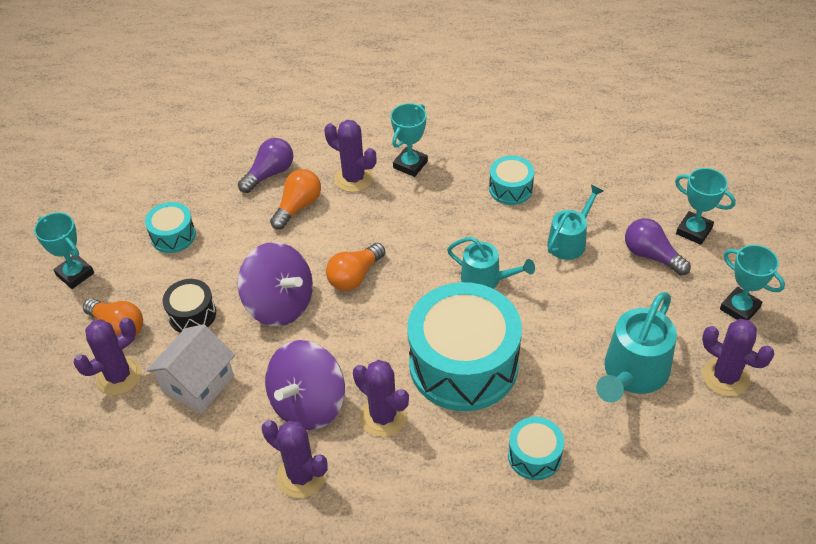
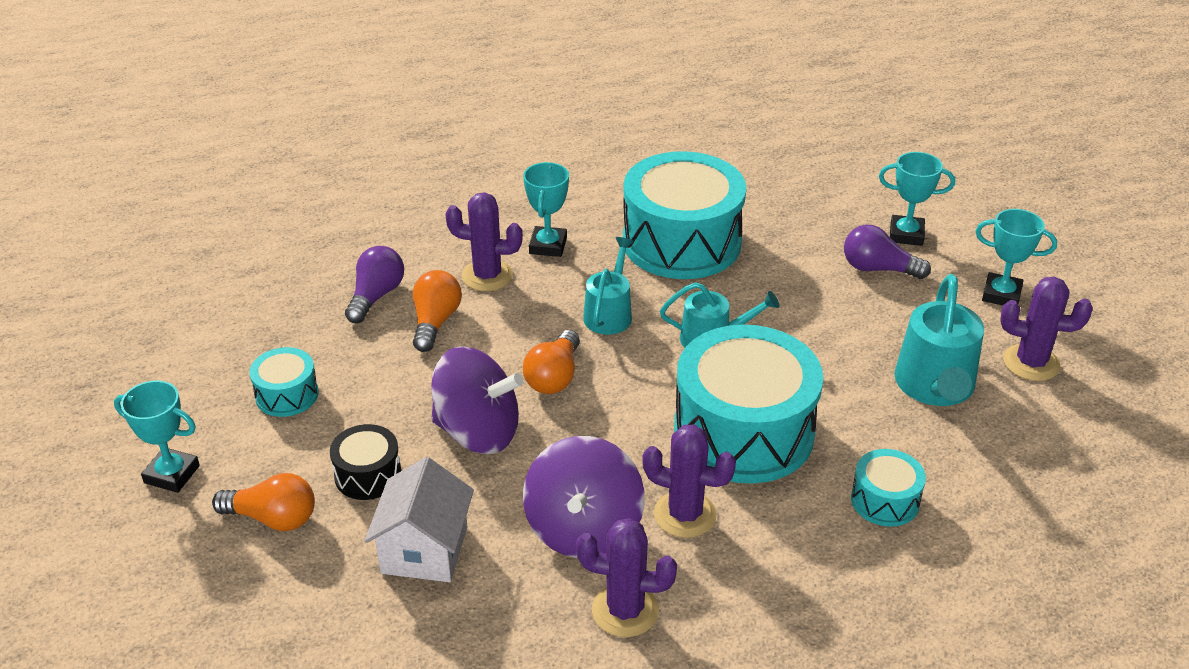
camera: 25 degrees left, 10 degrees down
(119, 376) = (308, 574): purple cactus -> none
(510, 189) = (681, 242): turquoise drum -> turquoise drum, size x2.18
(570, 241) = (781, 277): turquoise watering can -> turquoise watering can (609, 313)

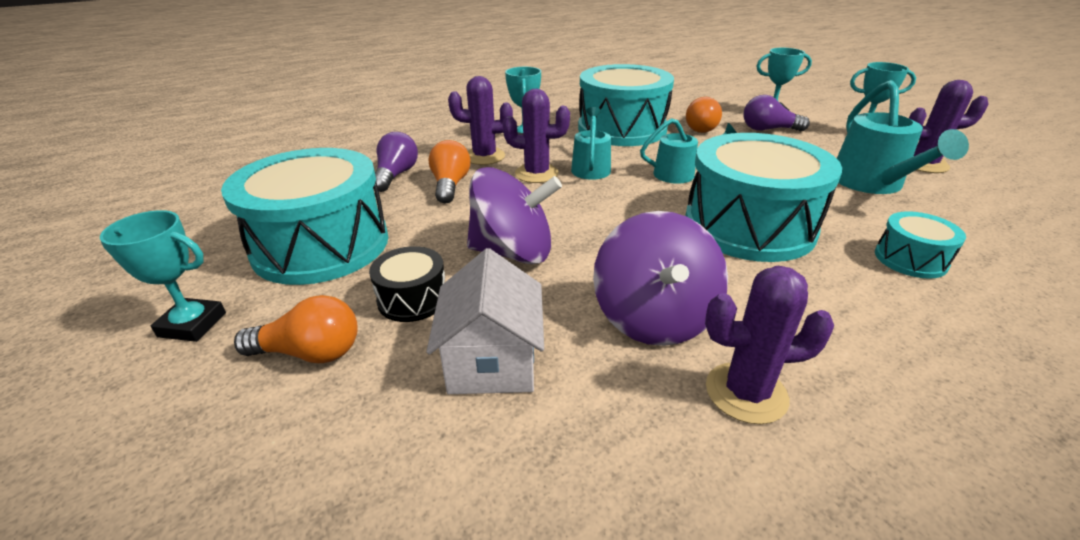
camera: 10 degrees left, 5 degrees down
(287, 395) = (321, 245): turquoise drum -> turquoise drum, size x2.18
(554, 377) = (565, 208): orange light bulb -> orange light bulb (699, 127)
(685, 514) = (744, 293): purple cactus -> purple cactus (536, 174)

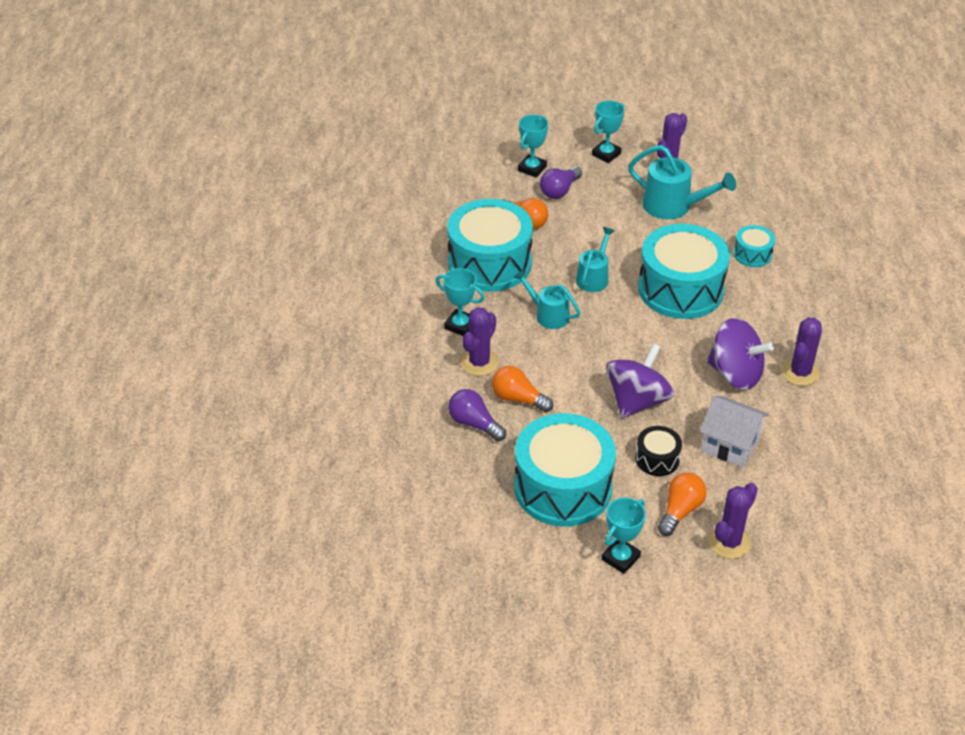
camera: 60 degrees left, 10 degrees up
(536, 174) = (535, 347): purple cactus -> purple cactus (729, 542)

